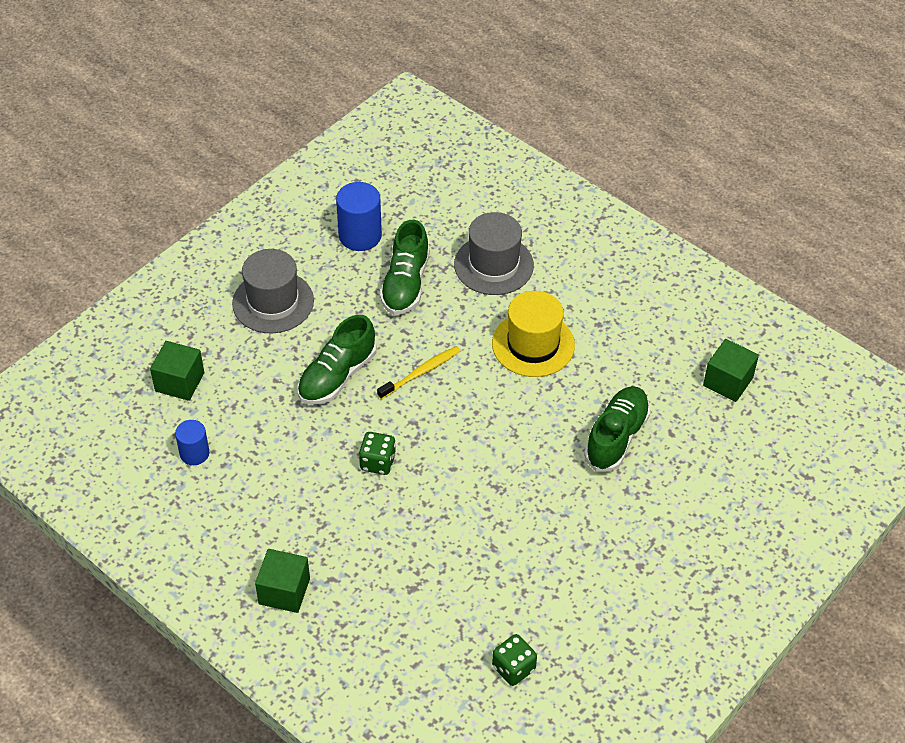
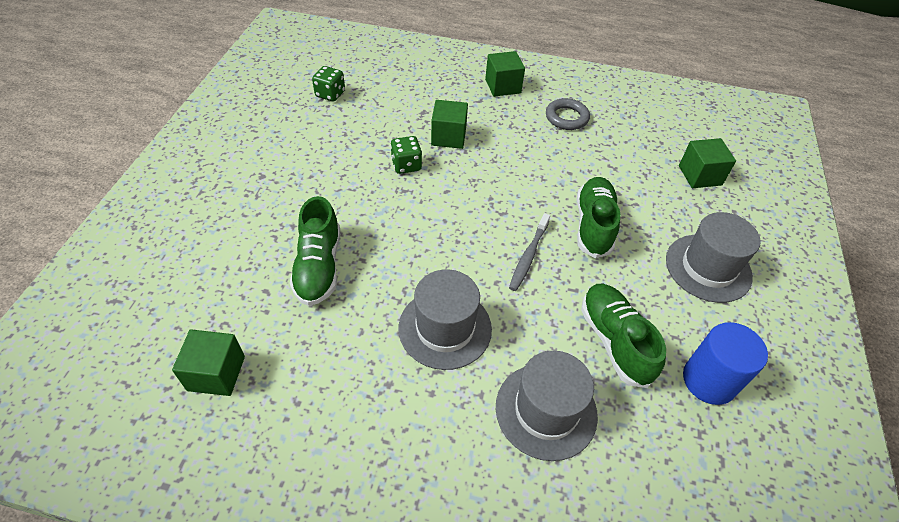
camera: 150 degrees right, 0 degrees up
(194, 453) = (636, 136): blue cylinder -> none
(248, 509) = (566, 117): none -> grey ring
(377, 462) = (506, 175): green dice -> green dice (406, 165)
(406, 537) = (448, 137): none -> green cube
(421, 373) = (528, 256): yellow toothbrush -> grey toothbrush
(533, 344) = (445, 328): yellow hat -> grey hat

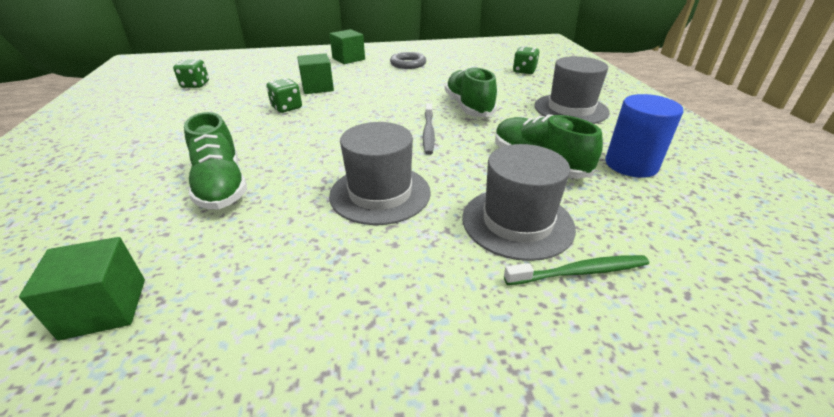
camera: 20 degrees left, 15 degrees down
(564, 485) = (579, 272): none -> green toothbrush
(700, 175) = (524, 71): green cube -> green dice

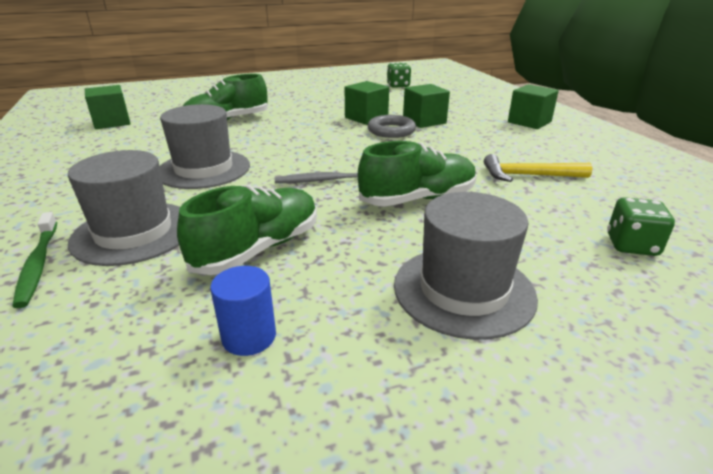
camera: 80 degrees right, 5 degrees down
(287, 108) = (366, 118): green dice -> green cube
(408, 64) = (550, 152): grey ring -> grey ring (391, 131)
(441, 75) = (528, 176): none -> yellow hammer
(631, 165) = (249, 336): blue cylinder -> blue cylinder, size x0.62

